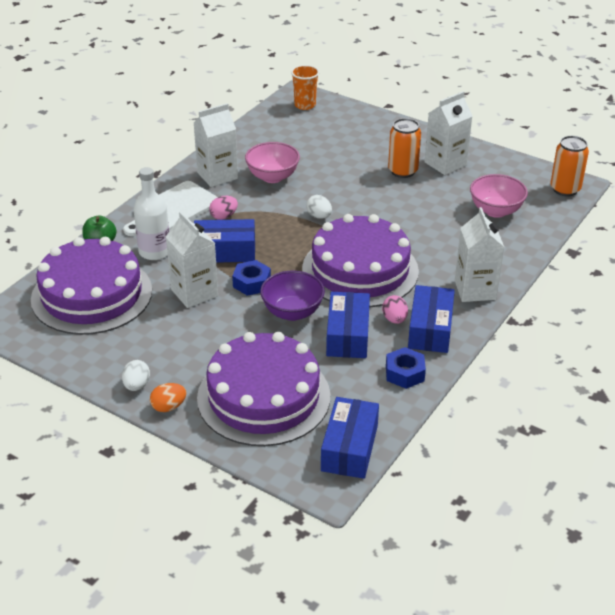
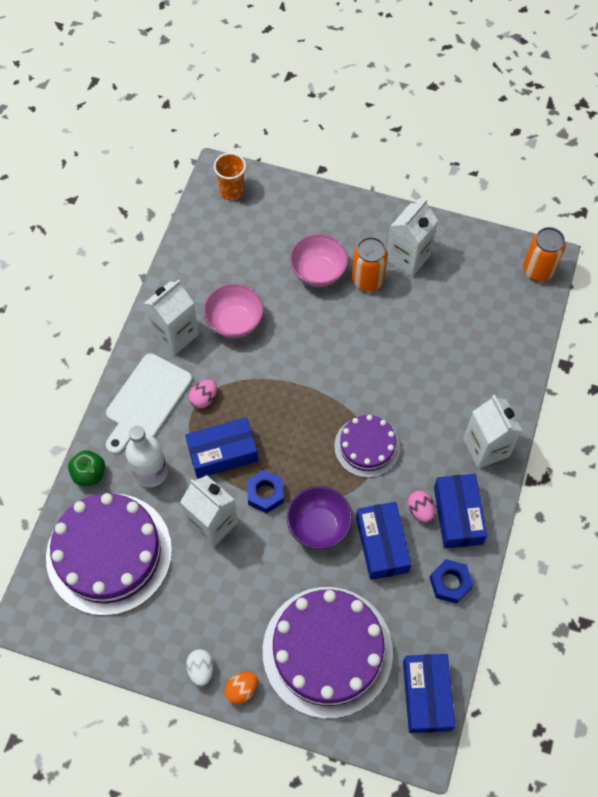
camera: 15 degrees left, 25 degrees up
(319, 216) = (302, 374): white egg -> none
(360, 270) = (367, 446): purple cake -> purple cake, size x0.55
(495, 211) = (477, 321): pink bowl -> pink bowl (318, 272)

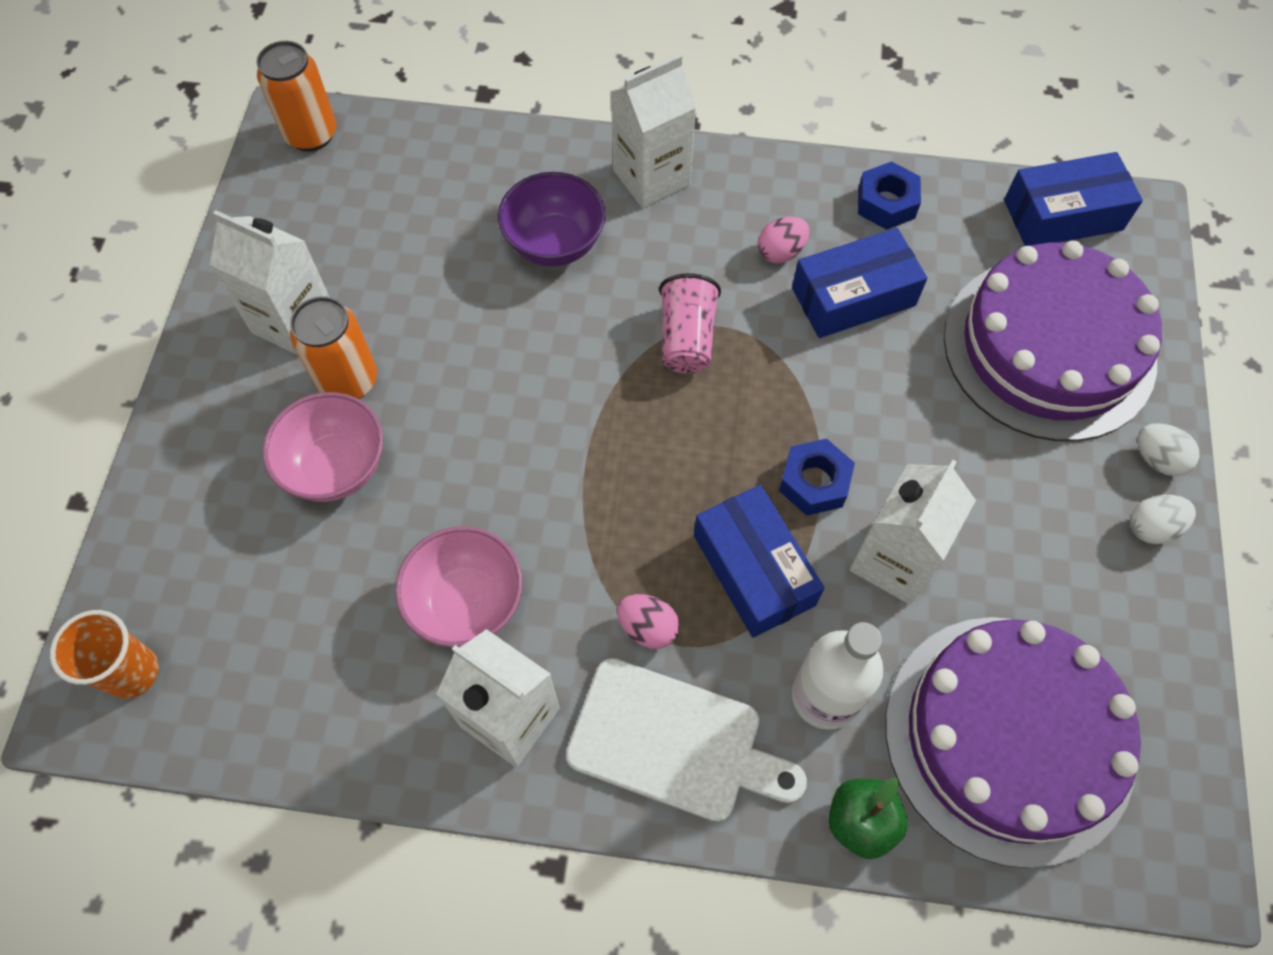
camera: 100 degrees left, 0 degrees up
(242, 689) = (1157, 459): orange egg -> white egg
(319, 526) = (849, 390): purple bowl -> purple bowl (554, 243)
(367, 446) = (687, 339): purple cake -> pink cup
(458, 515) = (775, 203): blue box -> none

